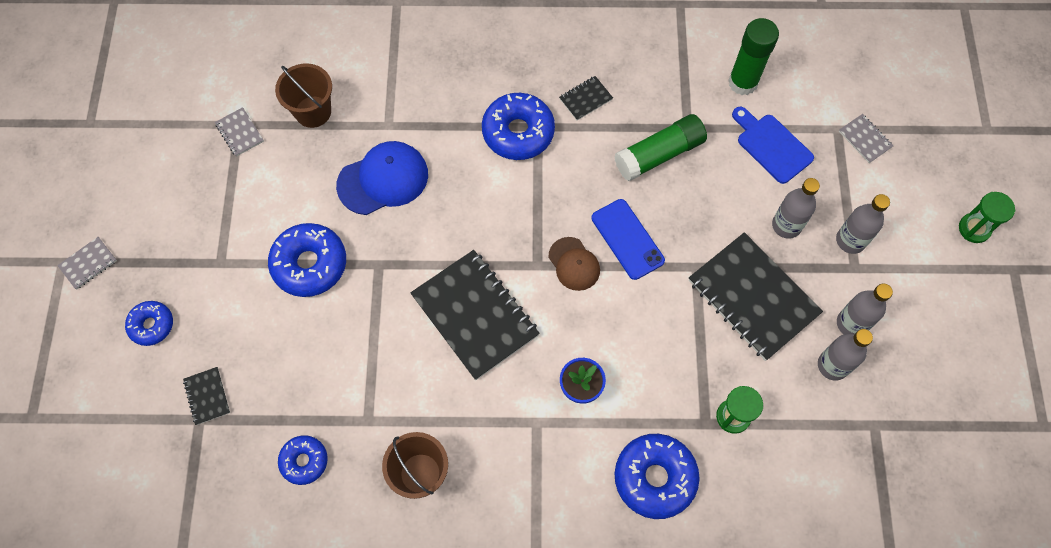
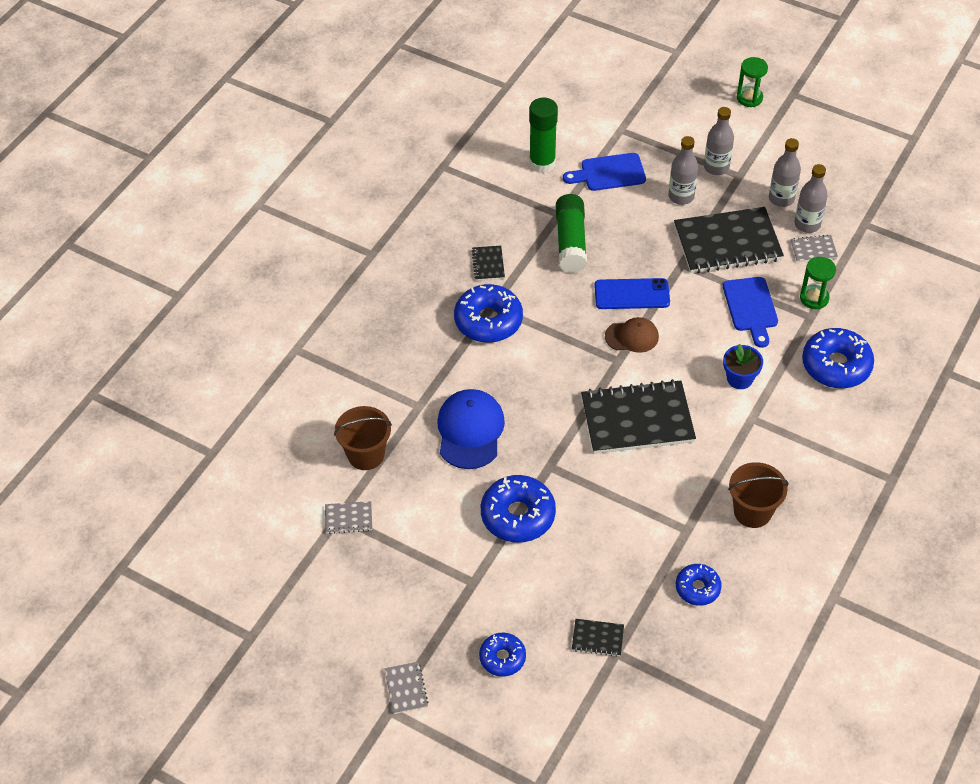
camera: 60 degrees left, 15 degrees down
(680, 358) = (751, 308): none -> blue cutting board
(865, 139) = (639, 119): grey notebook -> grey notebook (813, 249)

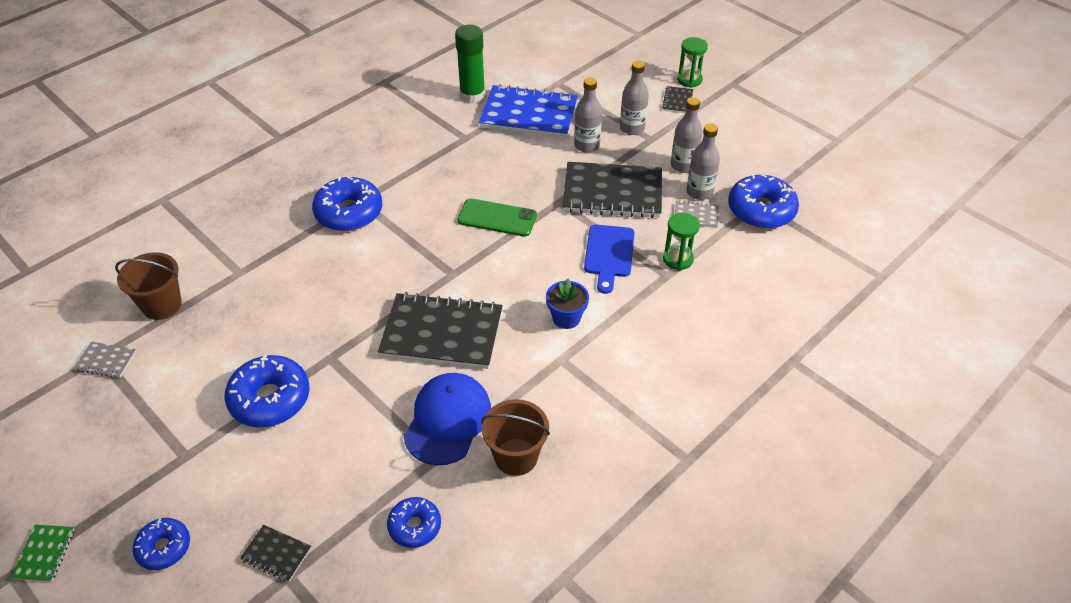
camera: 15 degrees right, 5 degrees down
(406, 688) = (45, 554): grey notebook -> green notebook
(470, 431) = (273, 306): blue cap -> blue cap (447, 420)
(488, 264) = (377, 165): black notebook -> black notebook (677, 101)
(571, 242) = (463, 162): green glue stick -> none
(609, 173) = (529, 114): blue cutting board -> blue notebook
(632, 294) = (497, 218): blue phone -> green phone
(632, 336) = (477, 255): brown cap -> none
(836, 365) = (673, 327): blue donut -> blue donut (761, 210)

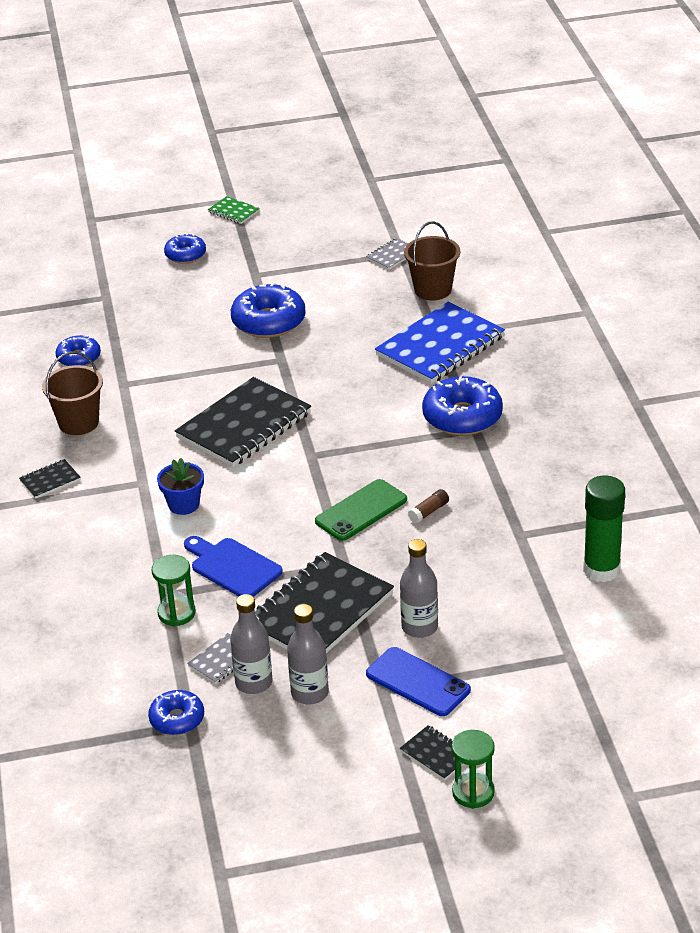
camera: 125 degrees right, 10 degrees down
(276, 554) = (127, 296): black notebook -> black notebook (50, 480)
(447, 420) = (150, 400): blue cap -> none
(473, 185) = (429, 512): none -> brown glue stick
(529, 114) = (522, 603): blue notebook -> blue notebook (440, 346)
(632, 128) = (418, 682): grey bottle -> blue phone
(761, 210) = (177, 719): blue donut -> blue donut, size x0.59

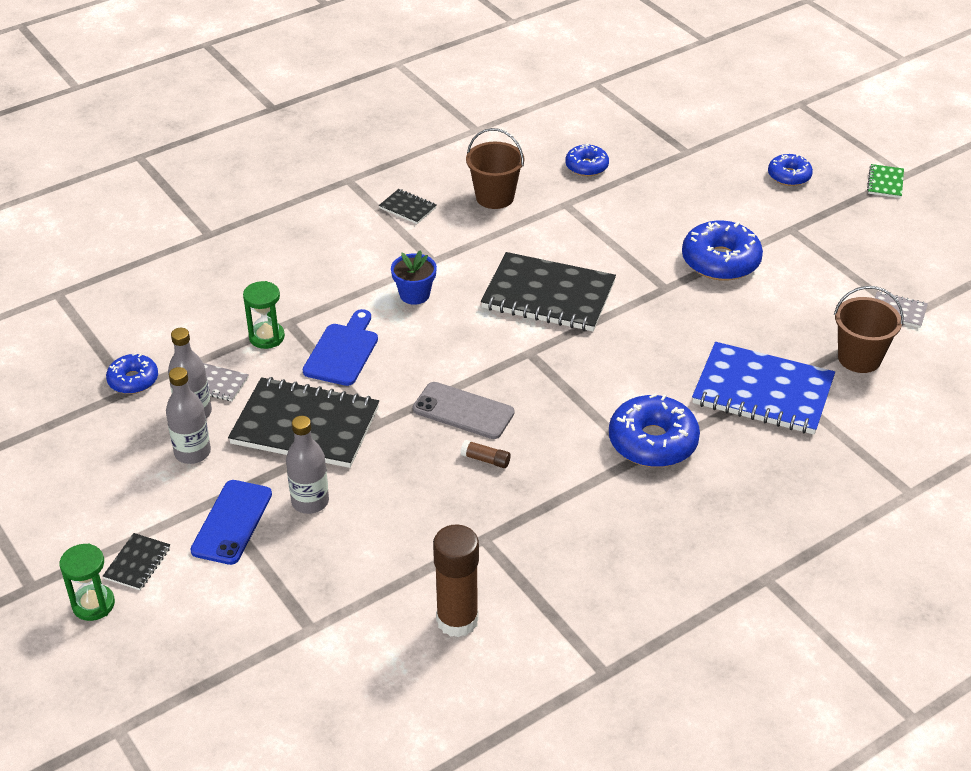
camera: 65 degrees right, 5 degrees up
(361, 511) = (463, 411): green phone -> grey phone
(601, 570) = (457, 620): green glue stick -> brown glue stick

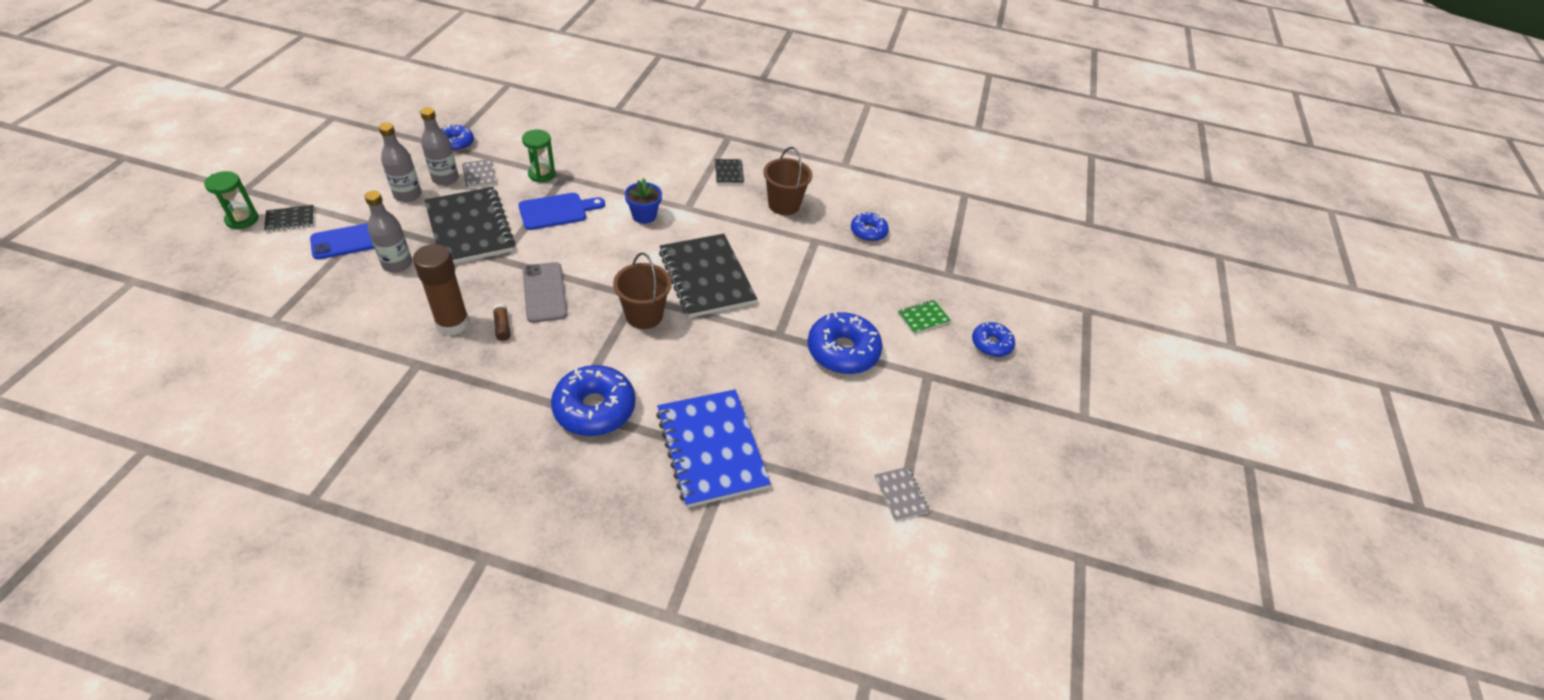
camera: 45 degrees right, 5 degrees up
(457, 620) = (322, 389): brown glue stick -> brown glue stick (453, 324)
(859, 358) = (813, 495): brown bucket -> brown bucket (644, 315)
(885, 182) = (1057, 408): green notebook -> green notebook (923, 318)

